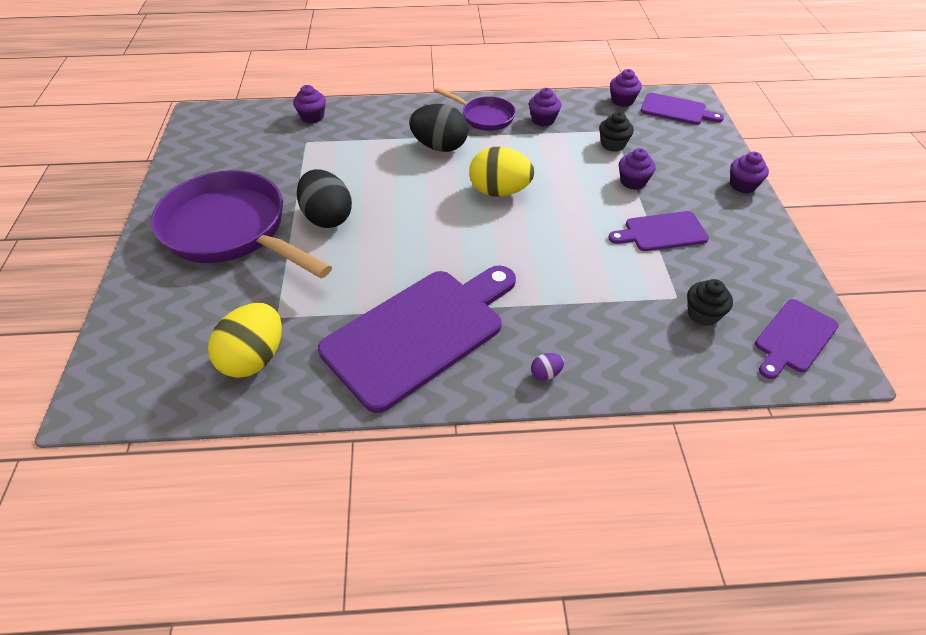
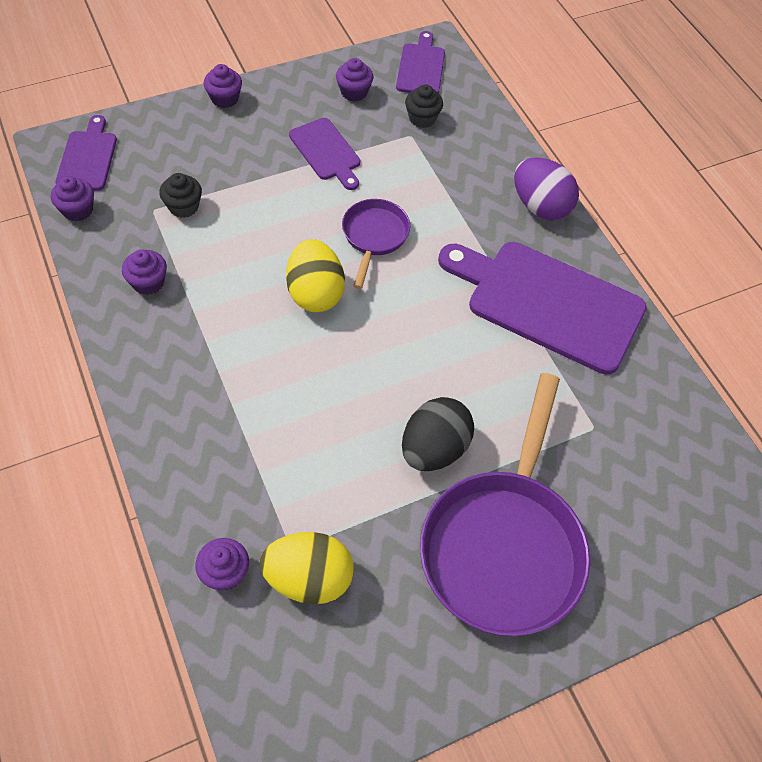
camera: 115 degrees left, 10 degrees up
(254, 358) = (649, 423): yellow egg -> yellow egg (308, 578)
(439, 147) = (247, 378): black egg -> none
(484, 117) = (160, 347): purple pan -> purple pan (374, 236)
(546, 373) = (540, 206): purple egg -> purple egg, size x2.40
(633, 181) = (251, 181): purple cupcake -> purple cupcake (354, 92)
(793, 338) = (421, 67): purple cutting board -> purple cutting board turned 105 degrees counterclockwise

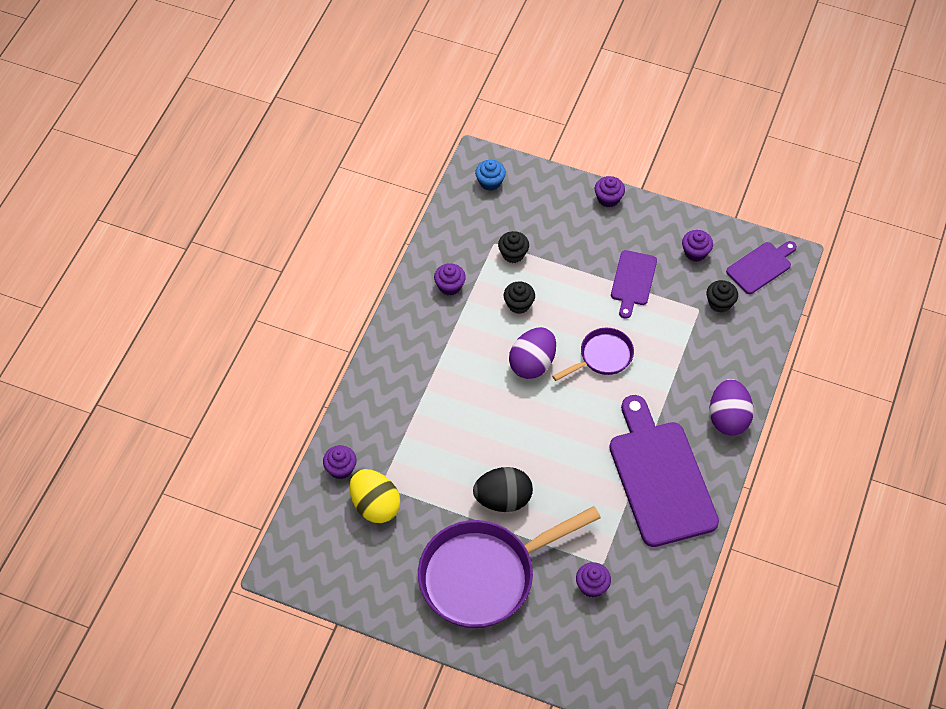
camera: 50 degrees right, 0 degrees up
(78, 210) = (454, 212): purple cupcake -> purple cupcake (592, 586)
(88, 158) = (490, 182): purple cutting board -> blue cupcake
(240, 248) = (519, 304): none -> black cupcake
(315, 293) = (532, 363): yellow egg -> purple egg

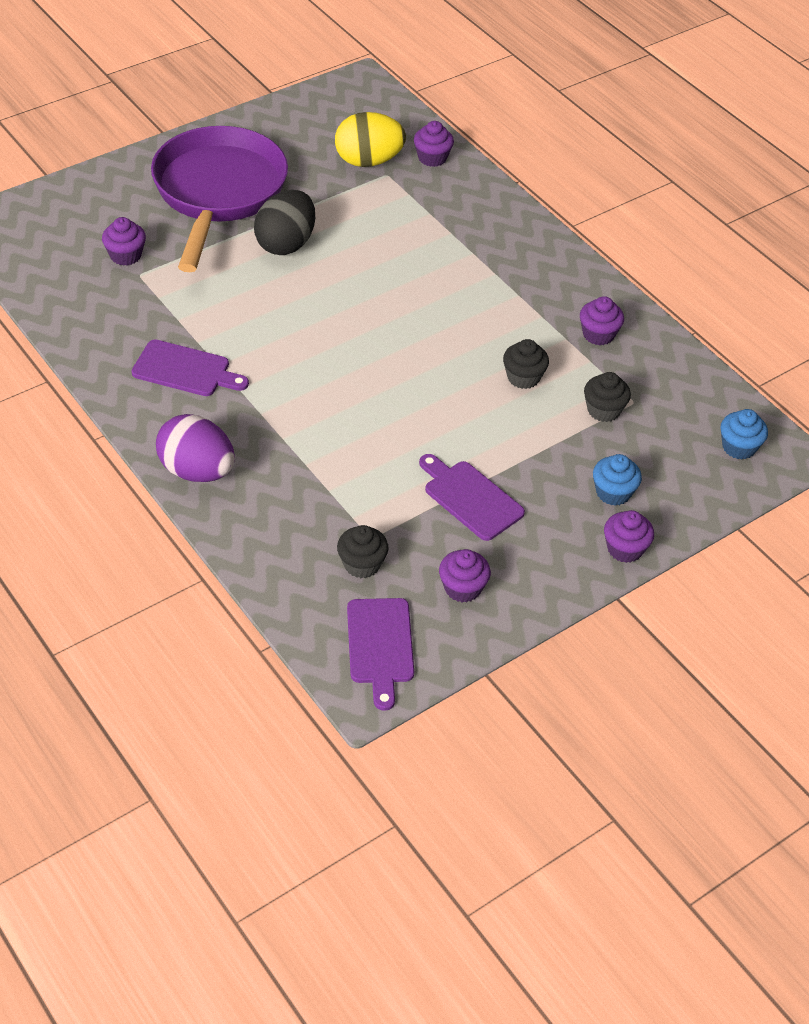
camera: 120 degrees right, 10 degrees down
(532, 363) = (430, 347): purple egg -> none
(573, 221) = (613, 492): none -> blue cupcake
(602, 357) = (385, 409): purple pan -> none
(660, 477) = (185, 370): purple cutting board -> purple cutting board, size x0.51

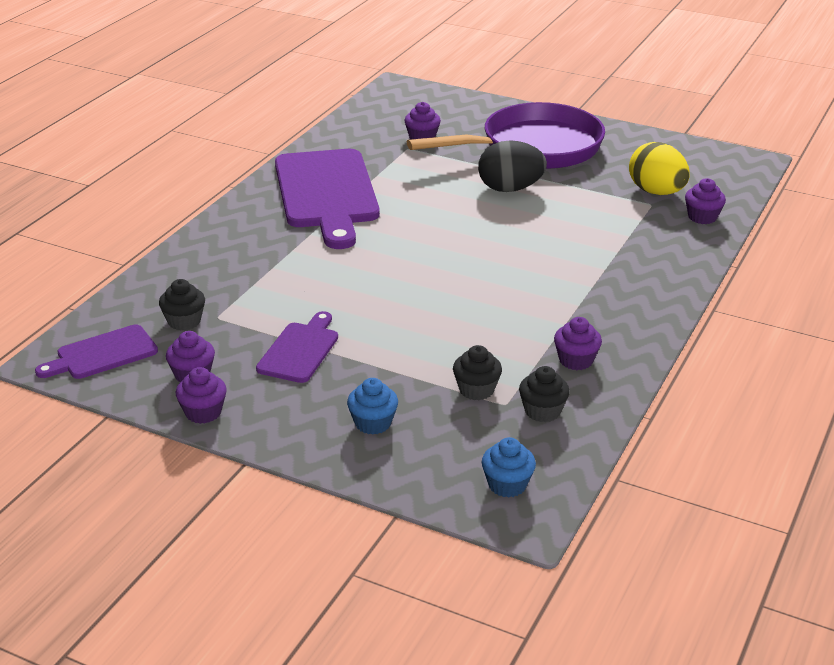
camera: 65 degrees right, 15 degrees down
(185, 370) = (326, 193): purple cutting board -> purple cutting board, size x1.96
(197, 471) = (226, 228): purple egg -> none
(523, 377) = (474, 336): black cupcake -> black cupcake (542, 411)
(625, 549) = (306, 448): purple cupcake -> purple cupcake (203, 412)

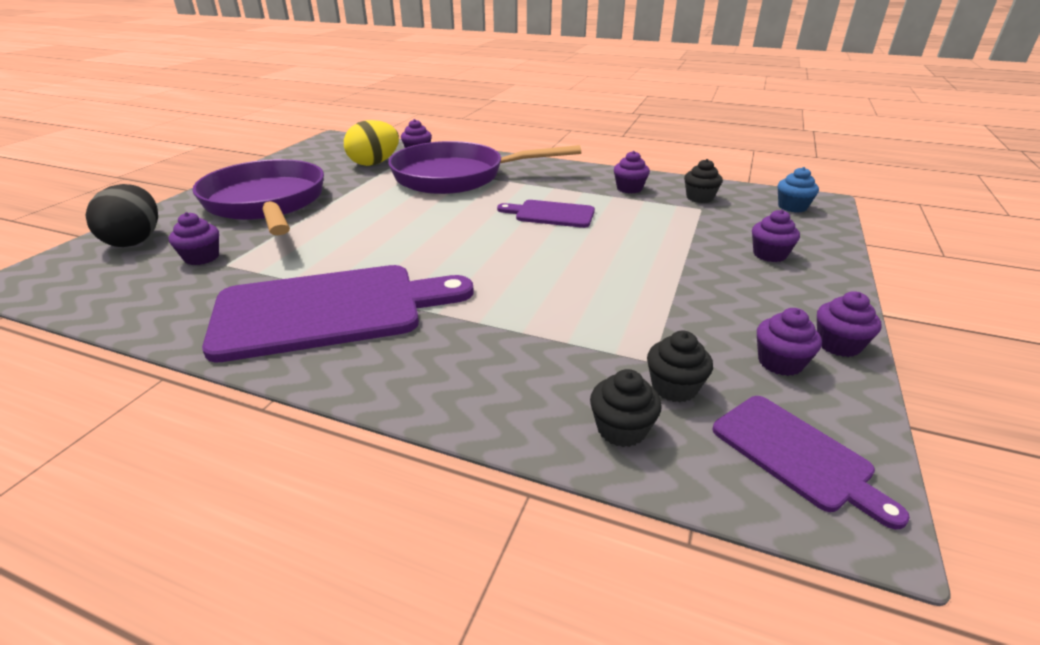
camera: 95 degrees left, 0 degrees up
(300, 350) = (686, 298): purple cutting board -> purple cutting board (551, 214)
(373, 423) = (769, 254): blue cupcake -> purple cupcake
(476, 390) = (690, 218): black cupcake -> black cupcake (621, 429)
(510, 189) = (351, 212): black egg -> black egg (135, 240)
(613, 242) = (456, 177): none -> purple pan

